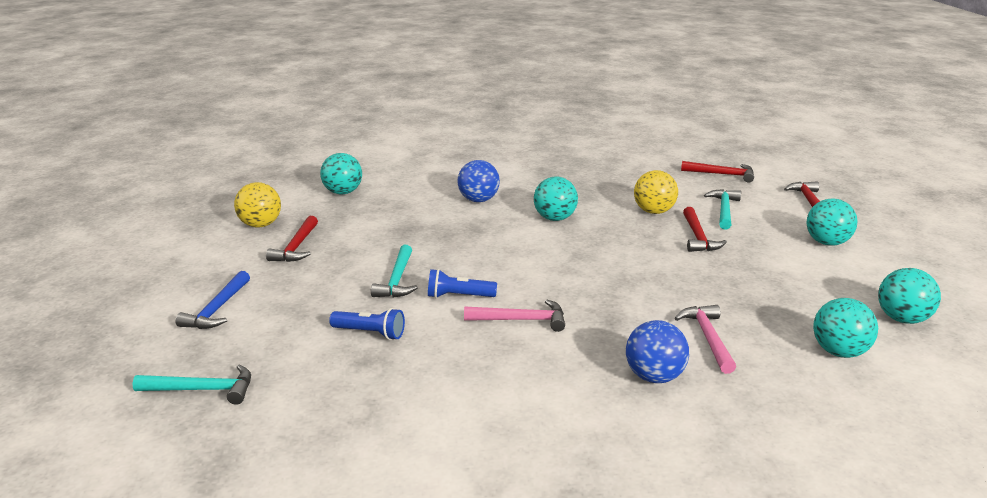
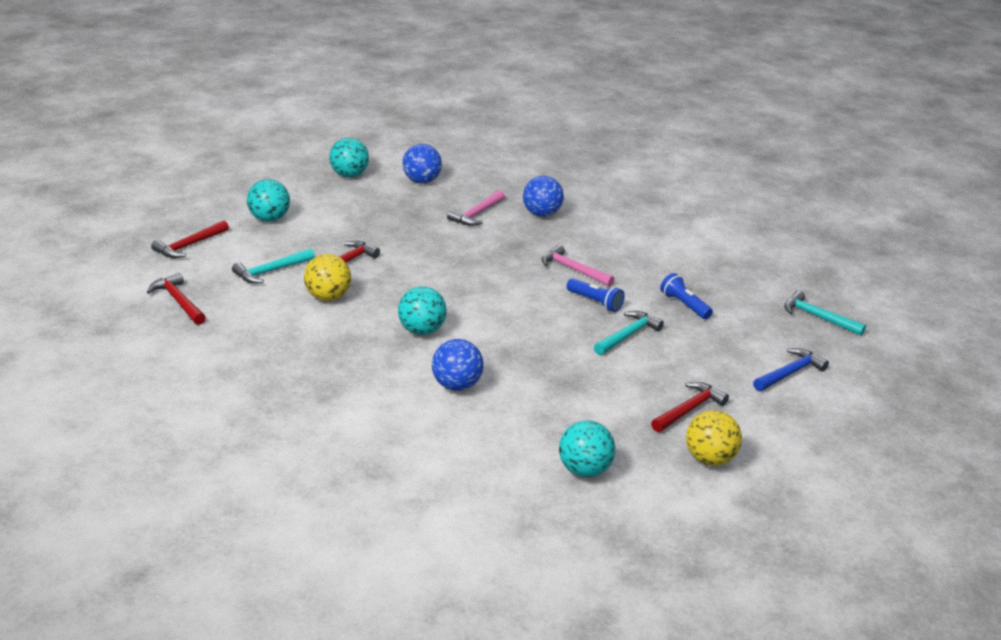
camera: 145 degrees left, 5 degrees up
(839, 352) = (421, 181): turquoise ball -> blue ball

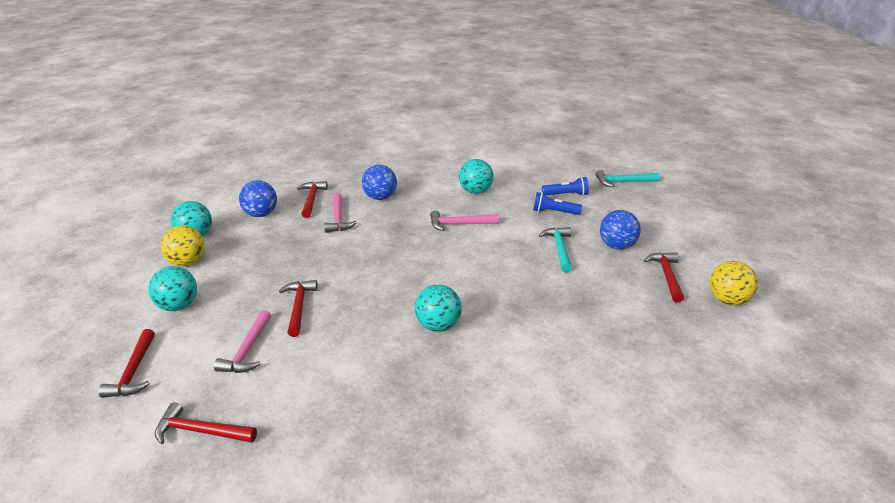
camera: 40 degrees left, 0 degrees up
(271, 271) = (247, 350): turquoise hammer -> pink hammer
(327, 297) = (328, 343): yellow ball -> yellow ball (187, 263)
(456, 385) = (527, 352): blue ball -> blue ball (617, 246)
(480, 188) = (312, 199): none -> red hammer
(584, 470) = (692, 358): turquoise ball -> turquoise ball (475, 191)
(595, 302) = (507, 238): blue flashlight -> blue flashlight (566, 195)
(790, 373) = (668, 222): blue hammer -> none

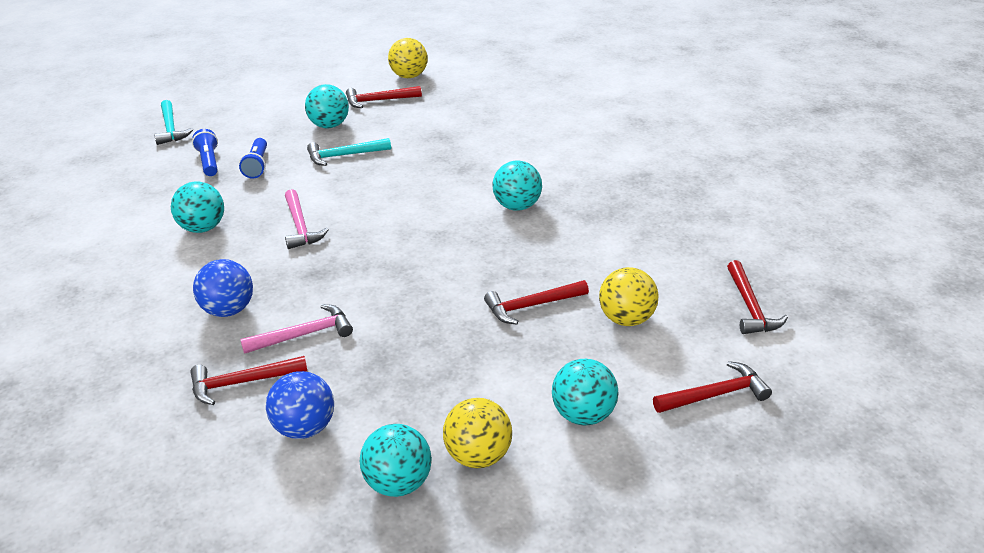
camera: 105 degrees left, 5 degrees up
(247, 350) = (626, 319): pink hammer -> yellow ball
(617, 246) = (329, 125): blue ball -> turquoise ball

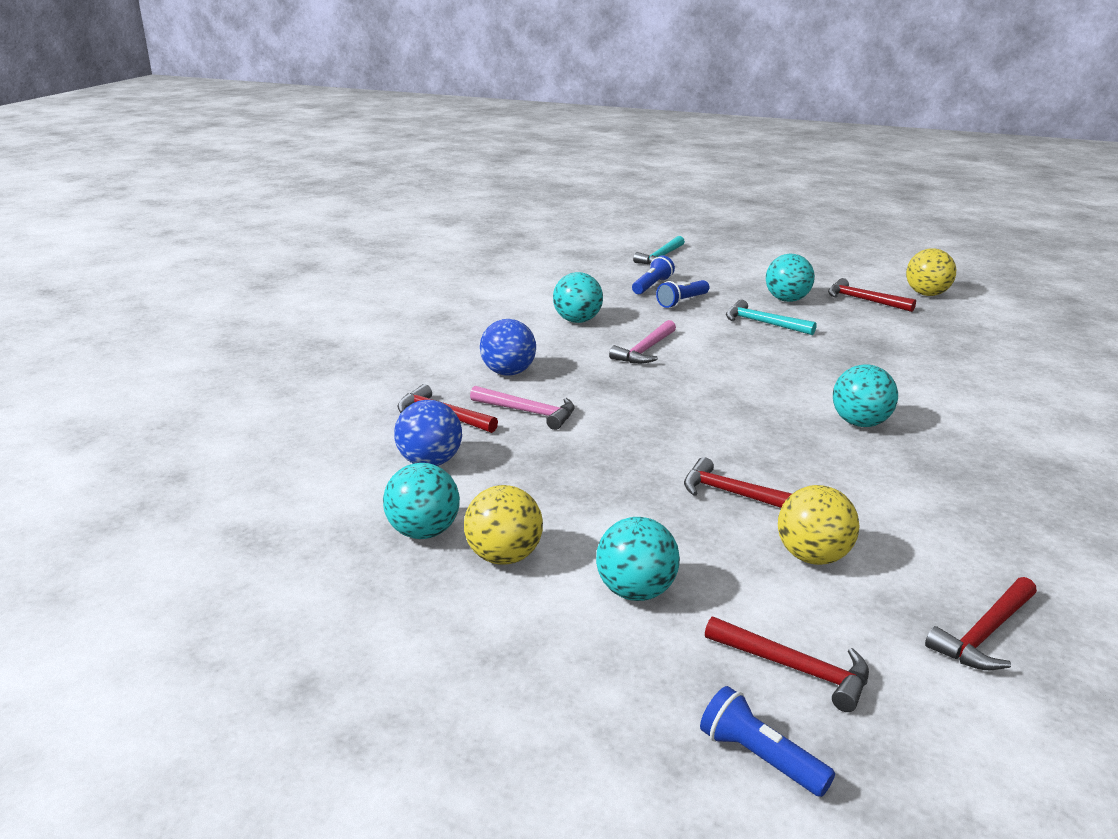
camera: 50 degrees right, 10 degrees down
(772, 457) = (759, 758): none -> blue flashlight

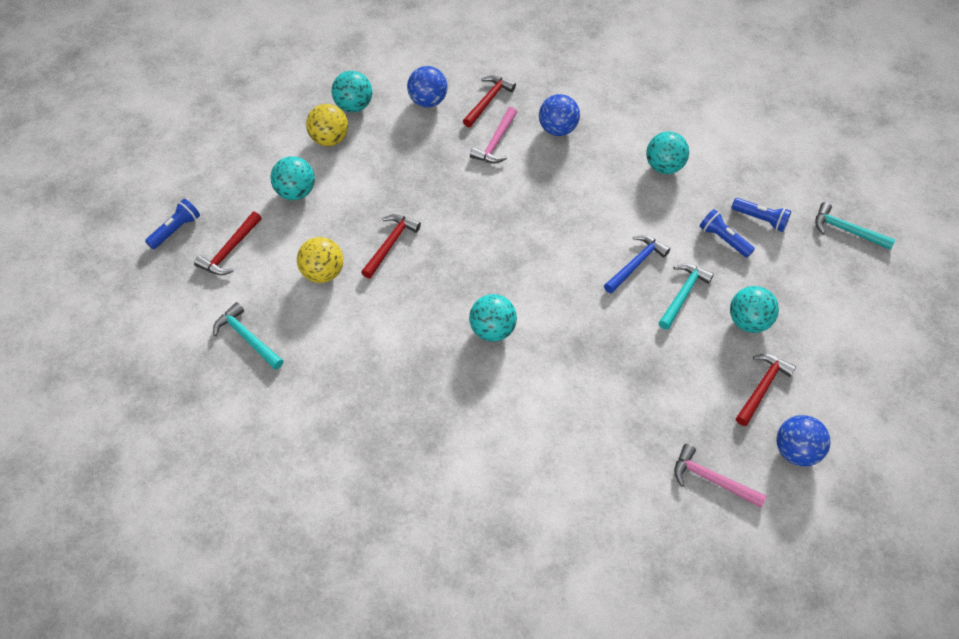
camera: 85 degrees right, 30 degrees up
(645, 350) = (608, 208): pink hammer -> pink hammer (711, 479)
(727, 341) = (636, 264): none -> blue hammer
(927, 294) = (795, 451): yellow ball -> blue ball
(984, 634) = (247, 338): red hammer -> turquoise hammer

